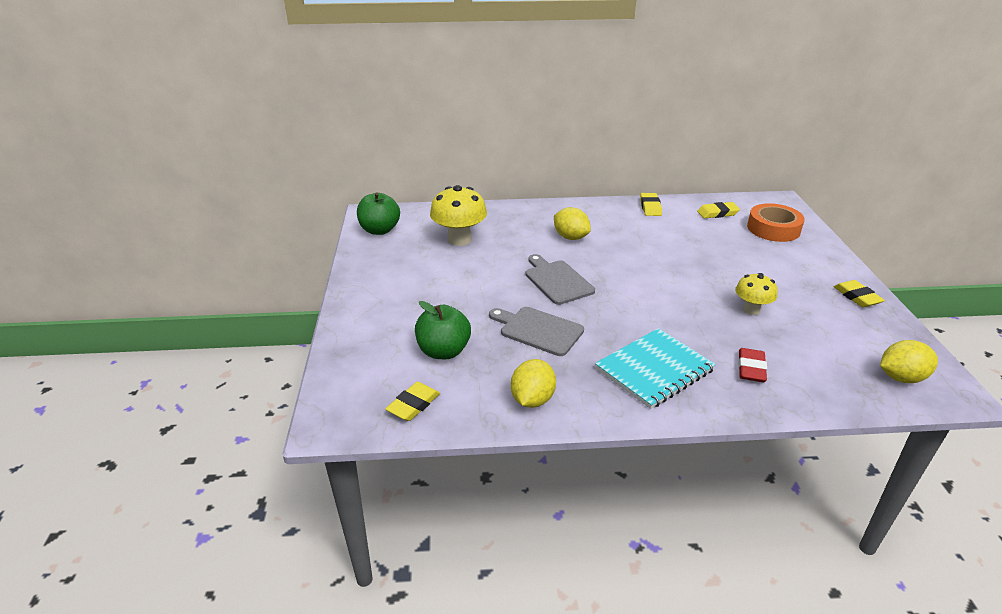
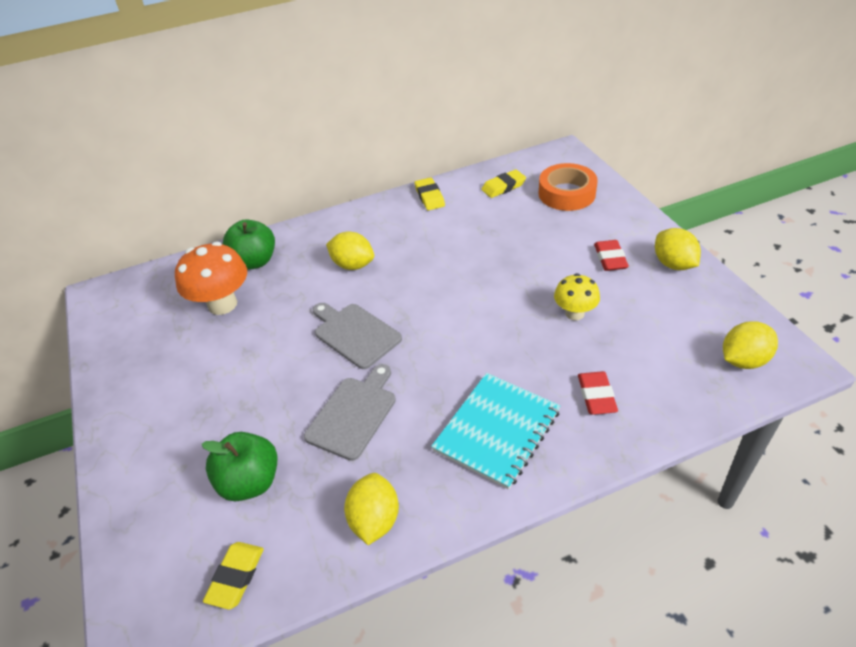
camera: 15 degrees left, 10 degrees up
(380, 230) = (118, 317): green apple -> green apple (255, 261)
(459, 239) = (222, 304): yellow mushroom -> orange mushroom
(538, 330) = (353, 414): grey cutting board -> grey cutting board turned 105 degrees clockwise
(798, 280) = (610, 258): none -> red eraser
(857, 297) = (673, 264): yellow eraser -> yellow lemon

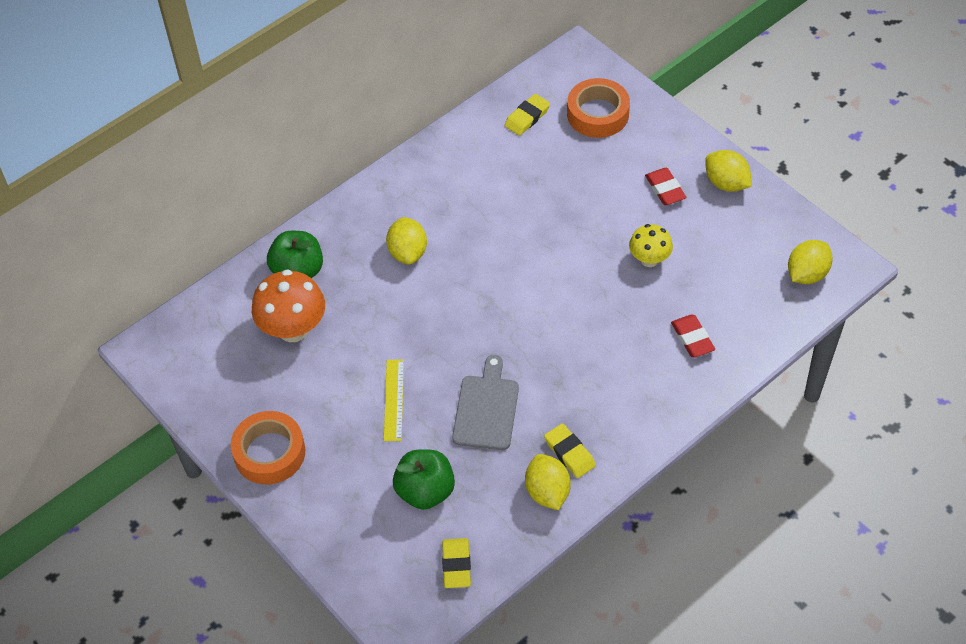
camera: 20 degrees left, 10 degrees up
(133, 404) = (269, 452): none -> orange tape
(271, 384) = (394, 400): none -> yellow ruler
(353, 265) = (408, 252): yellow lemon -> yellow lemon turned 75 degrees clockwise
(355, 334) = (449, 330): grey cutting board -> none
(429, 197) = (451, 147): yellow eraser -> yellow eraser (569, 453)
(497, 430) = (618, 391): turquoise notebook -> none

